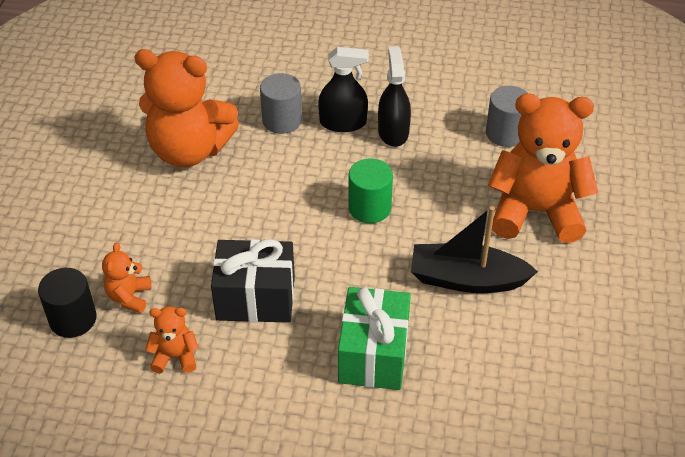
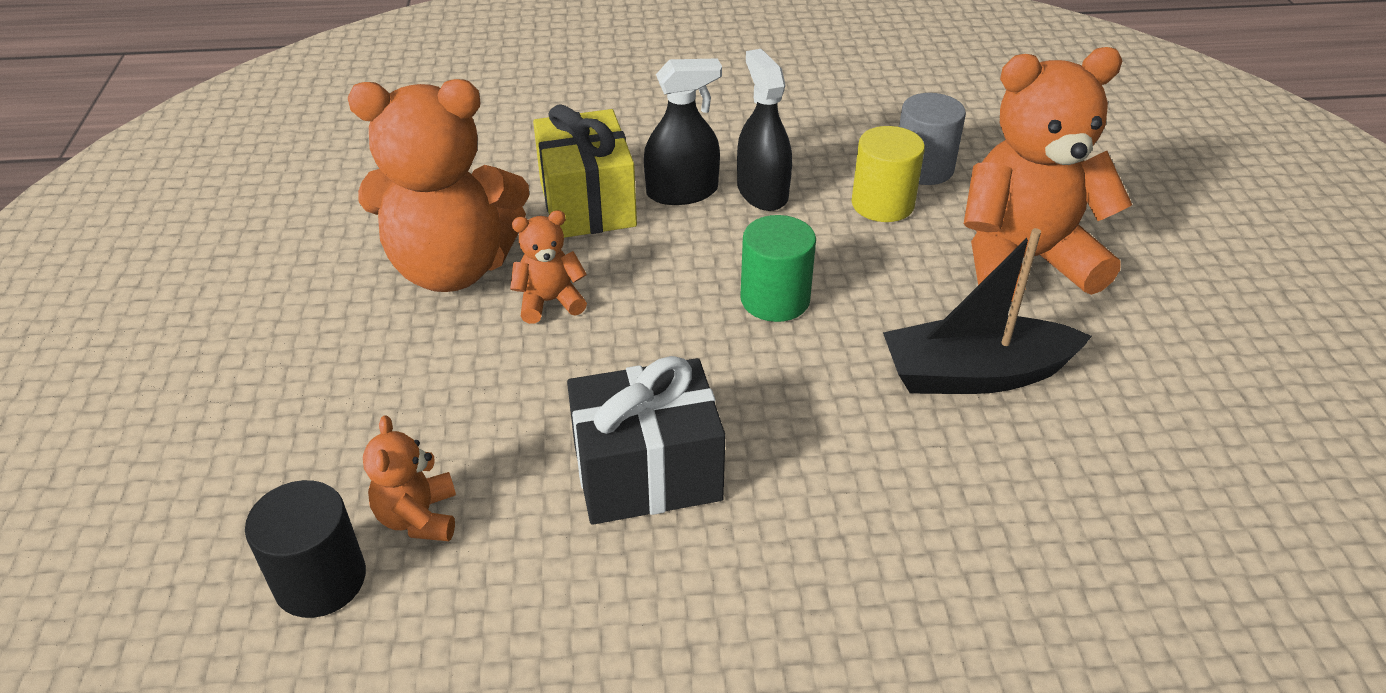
camera: 15 degrees left, 5 degrees down
(175, 356) = (538, 606): orange teddy bear -> orange teddy bear (549, 302)
(282, 120) = (587, 203): grey cylinder -> yellow gift
(373, 354) = (887, 524): green gift -> none
(466, 155) = (882, 204): none -> yellow cylinder

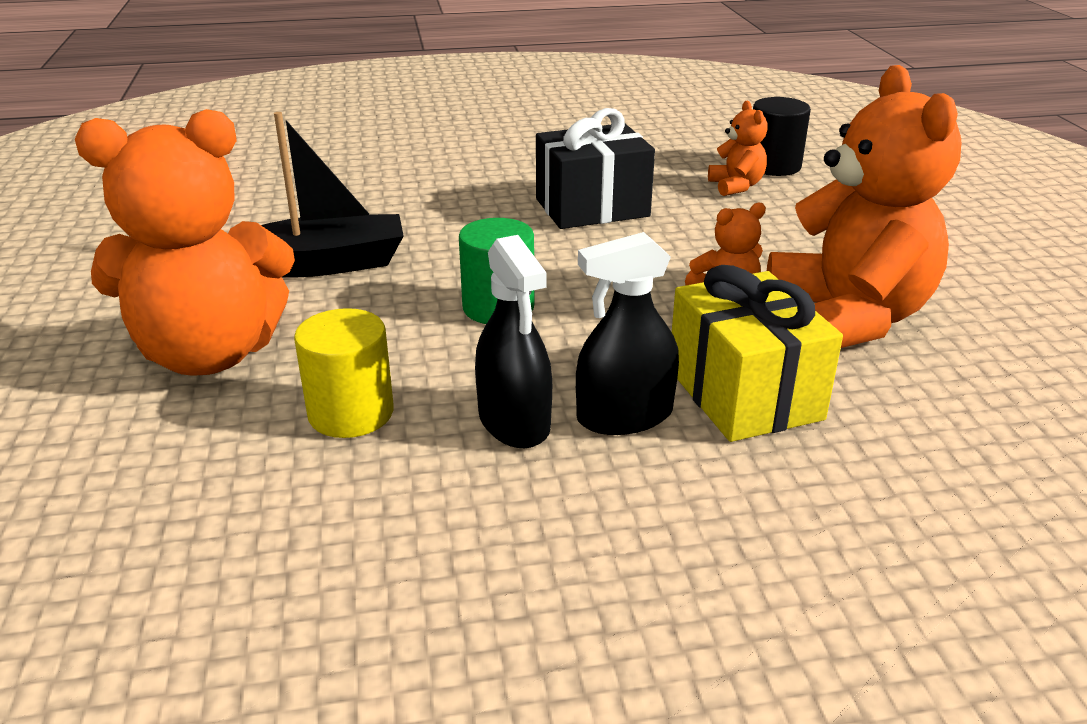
camera: 175 degrees right, 10 degrees down
(453, 268) = (847, 318): orange teddy bear -> orange teddy bear turned 90 degrees clockwise
(923, 168) = (268, 472): grey cylinder -> none

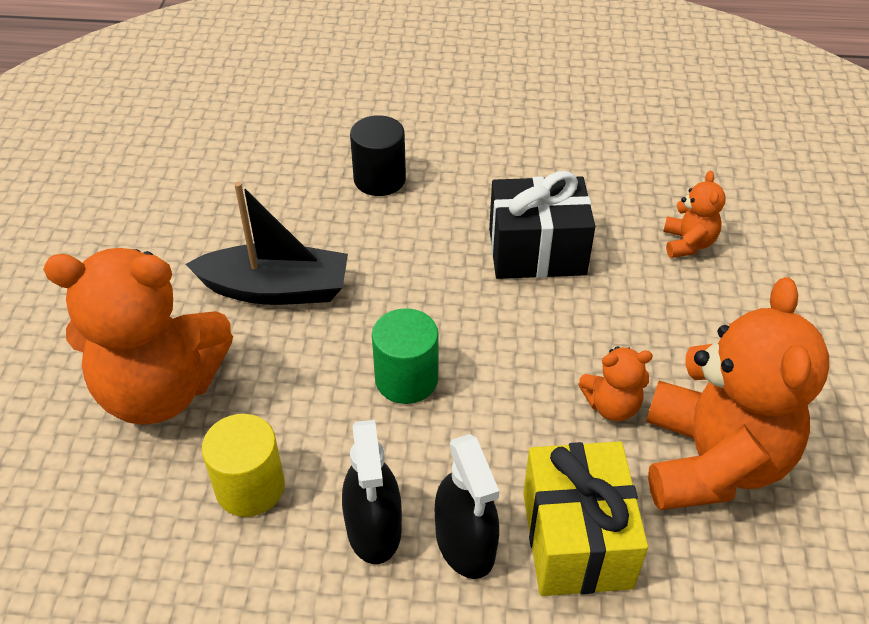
camera: 15 degrees right, 15 degrees up
(624, 416) = (465, 543): black spray bottle -> black spray bottle turned 105 degrees counterclockwise
(773, 166) = (739, 217): black cylinder -> black cylinder (379, 179)

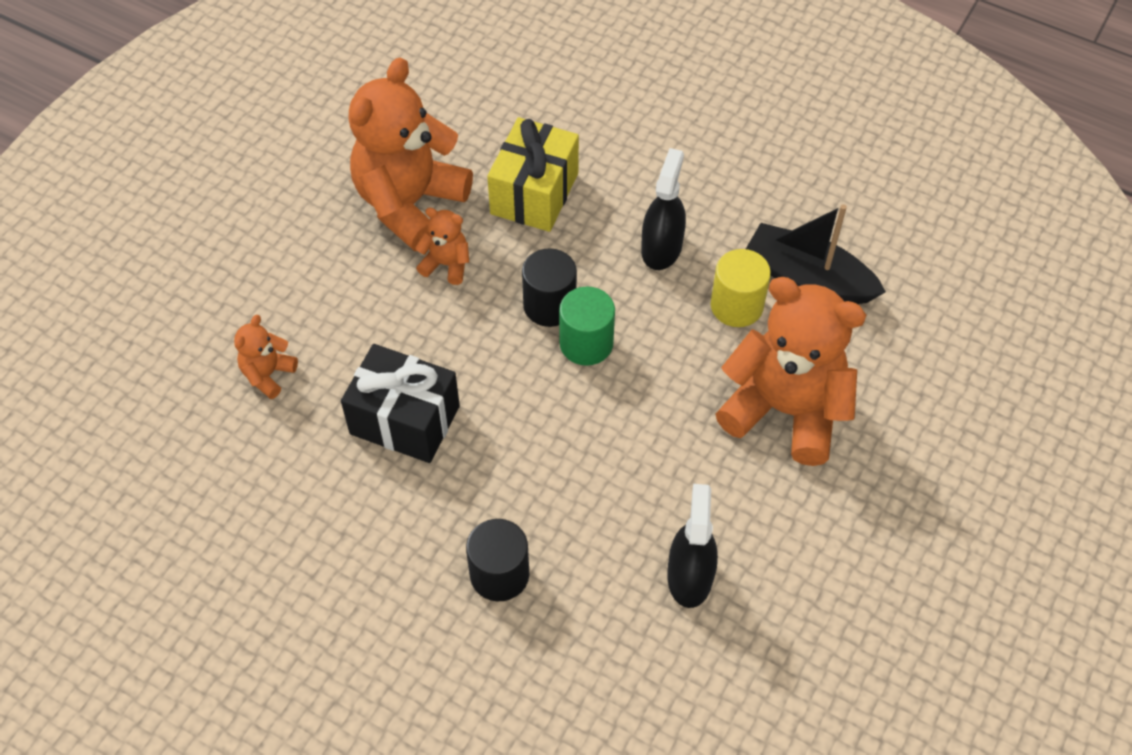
camera: 155 degrees left, 10 degrees up
(276, 289) = (658, 474): black boat -> black boat (807, 278)
(465, 543) = (606, 217): black spray bottle -> black spray bottle (689, 576)
(469, 404) = (549, 305): none -> black cylinder

